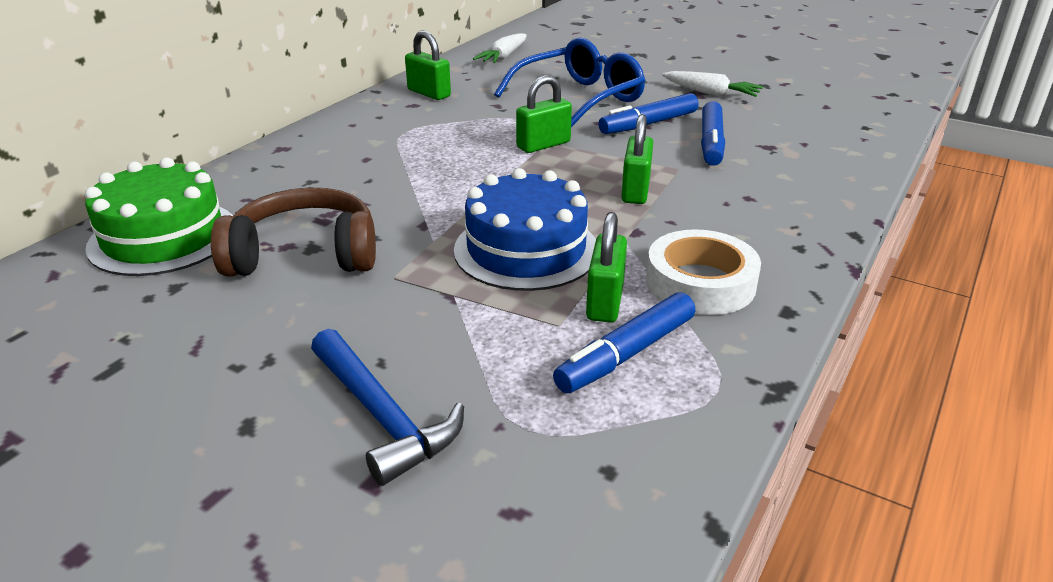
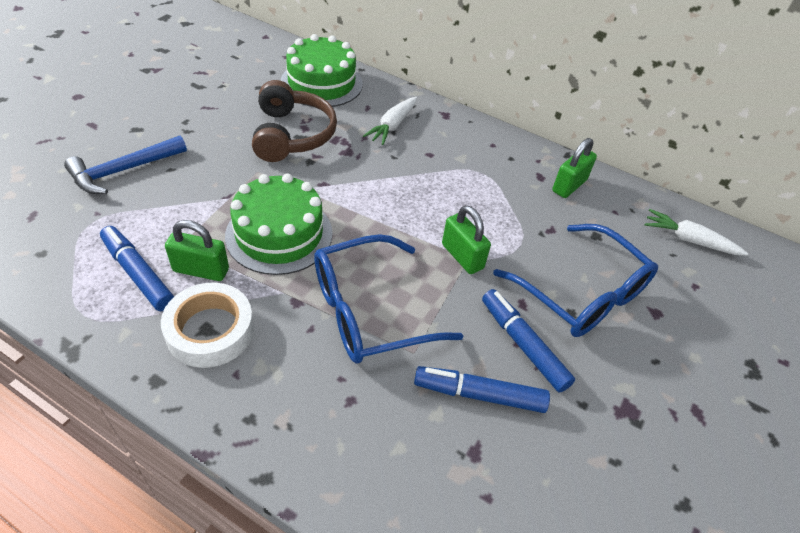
camera: 85 degrees right, 15 degrees up
(526, 250) = (279, 234): blue cake -> green cake
(635, 191) = (368, 311): green padlock -> blue glasses
(711, 93) = (632, 426): white carrot -> white carrot (392, 126)

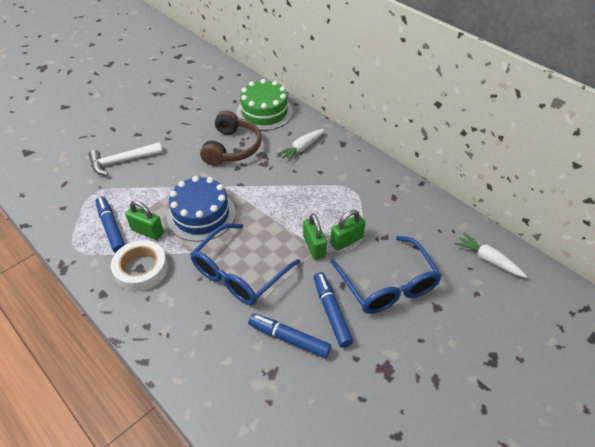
camera: 20 degrees right, 0 degrees up
(123, 171) = (122, 161): blue hammer -> white hammer
(279, 234) = (201, 215): green cake -> blue cake
(368, 311) = (239, 273): blue glasses -> blue glasses turned 45 degrees counterclockwise
(569, 186) = (412, 207): green padlock -> green padlock (346, 241)

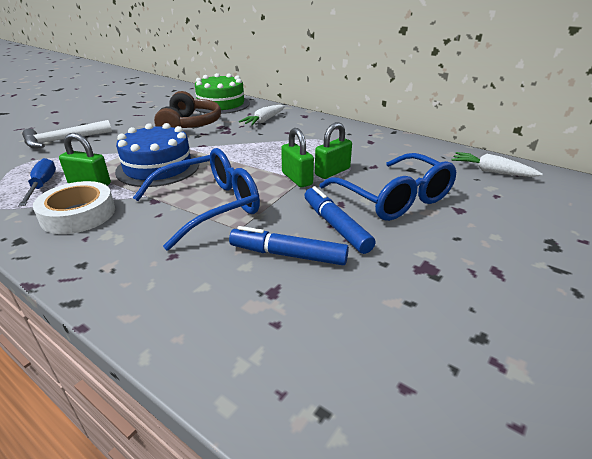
camera: 10 degrees left, 15 degrees down
(111, 228) = (42, 185): blue marker -> blue screwdriver
(239, 273) = (210, 206): blue glasses -> blue glasses turned 150 degrees counterclockwise

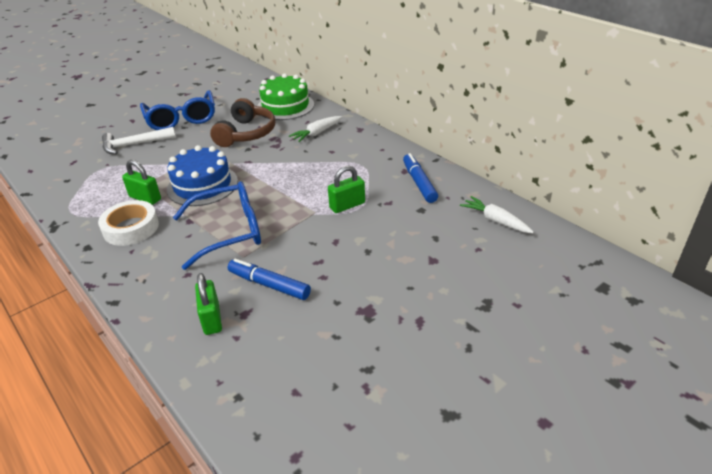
camera: 15 degrees right, 5 degrees up
(42, 185) = (110, 196): blue screwdriver -> none
(297, 179) = (312, 210): green padlock -> green padlock (211, 319)
(335, 226) = (319, 263): blue marker -> blue marker (419, 183)
(394, 198) = (383, 241): blue glasses -> blue glasses (181, 119)

